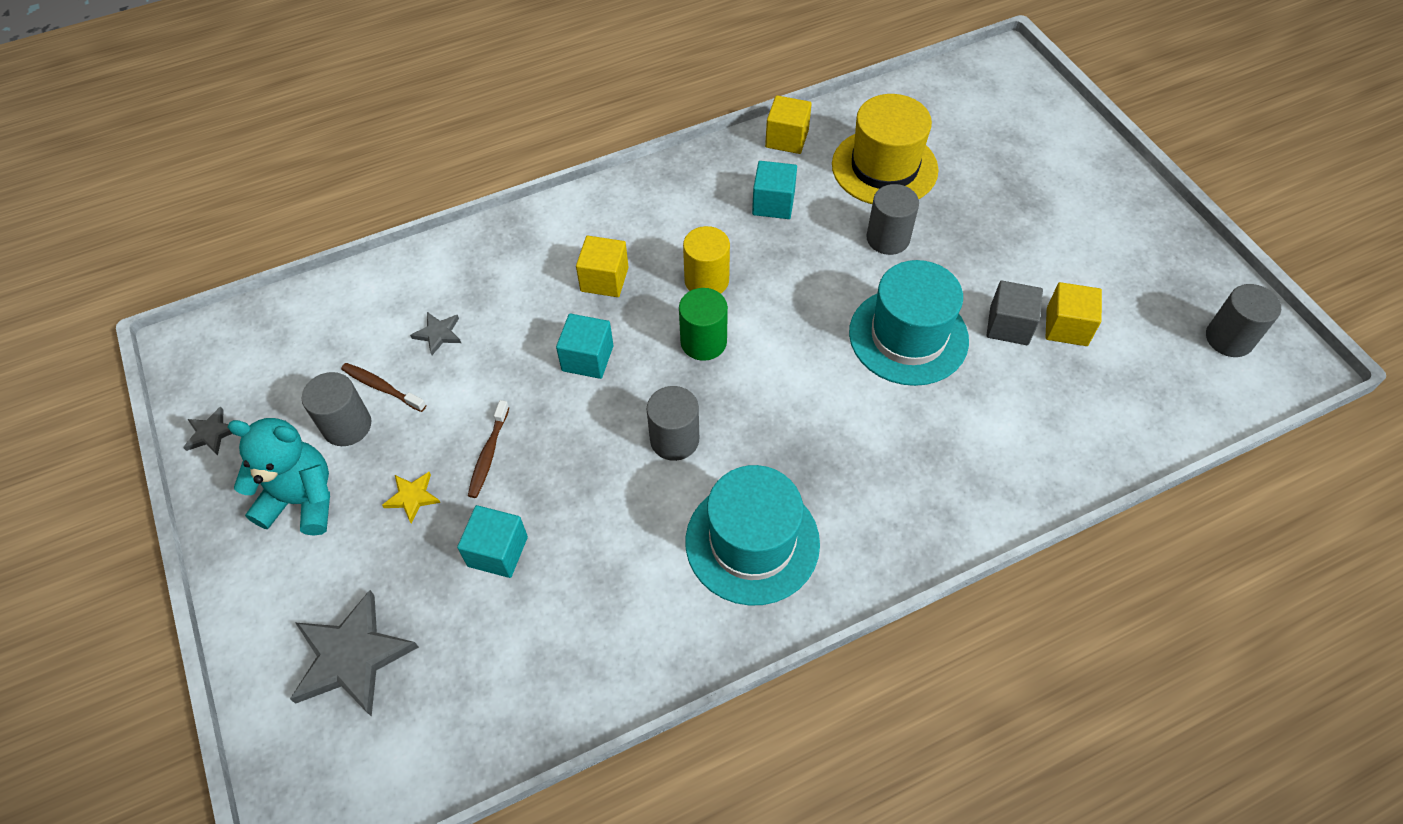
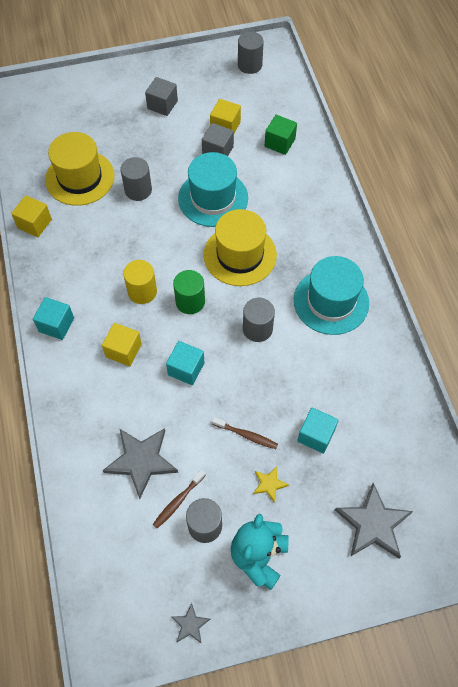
camera: 80 degrees left, 5 degrees up
(438, 334) = (141, 461): grey star -> grey star, size x2.05
(773, 203) = (89, 243): turquoise cube -> turquoise cube (56, 325)
(808, 392) = (240, 255): none -> yellow hat
(1068, 413) = (279, 143): none -> green cube
(1072, 234) = (162, 105): none -> grey cube

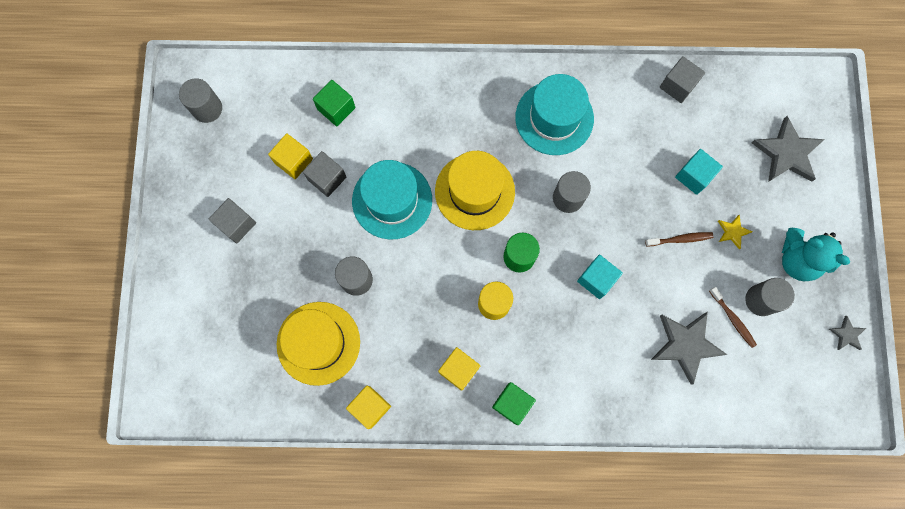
camera: 75 degrees left, 15 degrees up
(56, 325) = (512, 403): turquoise cube -> green cube
(123, 350) = (560, 338): yellow cube -> yellow cube (459, 370)
(246, 435) = (680, 239): brown toothbrush -> brown toothbrush turned 45 degrees clockwise
(406, 402) = (677, 85): none -> grey cube

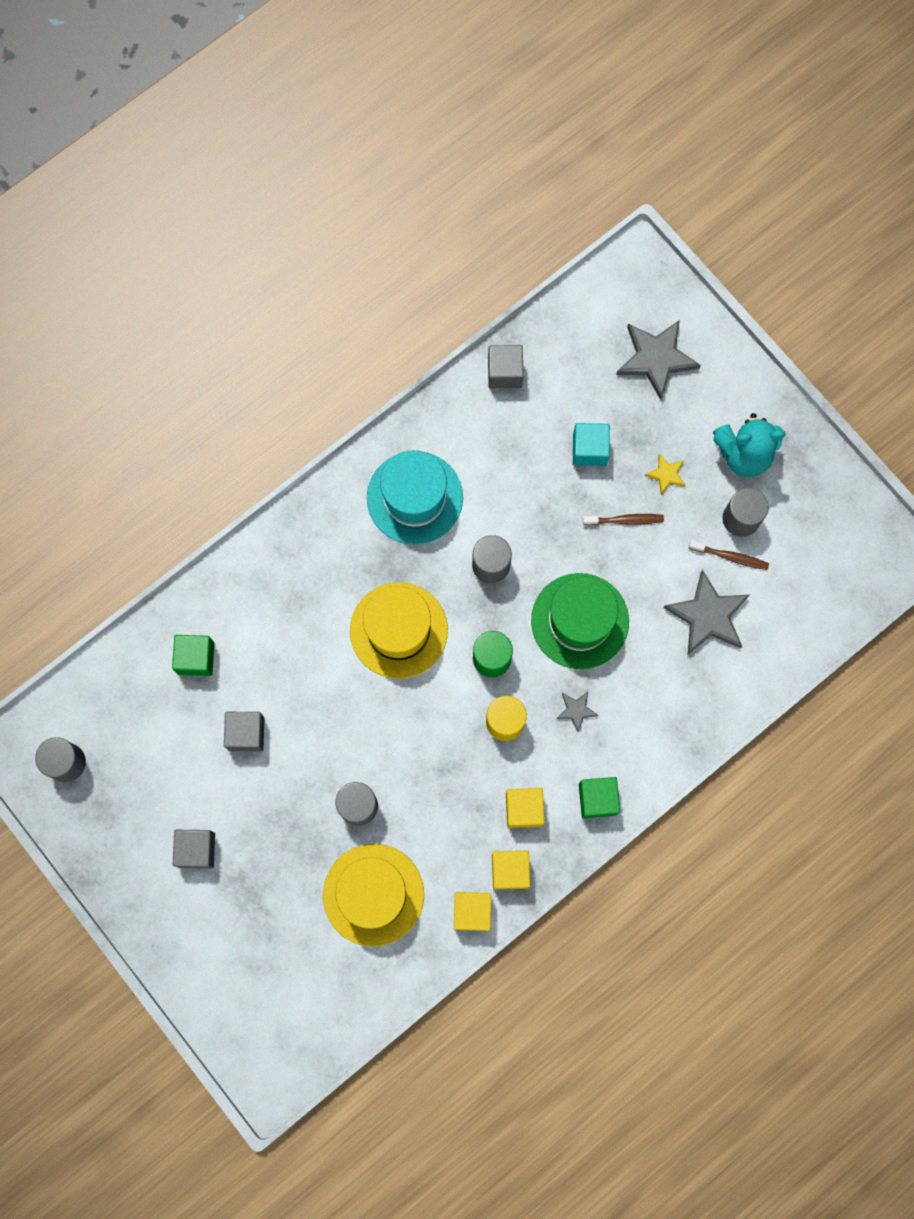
camera: 40 degrees left, 0 degrees up
(293, 161) = (199, 743): yellow cube -> yellow cube (510, 871)
(392, 200) = (327, 703): turquoise hat -> none
(596, 279) = (580, 621): turquoise cube -> green hat
(680, 239) = (625, 520): brown toothbrush -> brown toothbrush turned 45 degrees clockwise
(846, 334) = (839, 489): grey star -> grey star (576, 710)

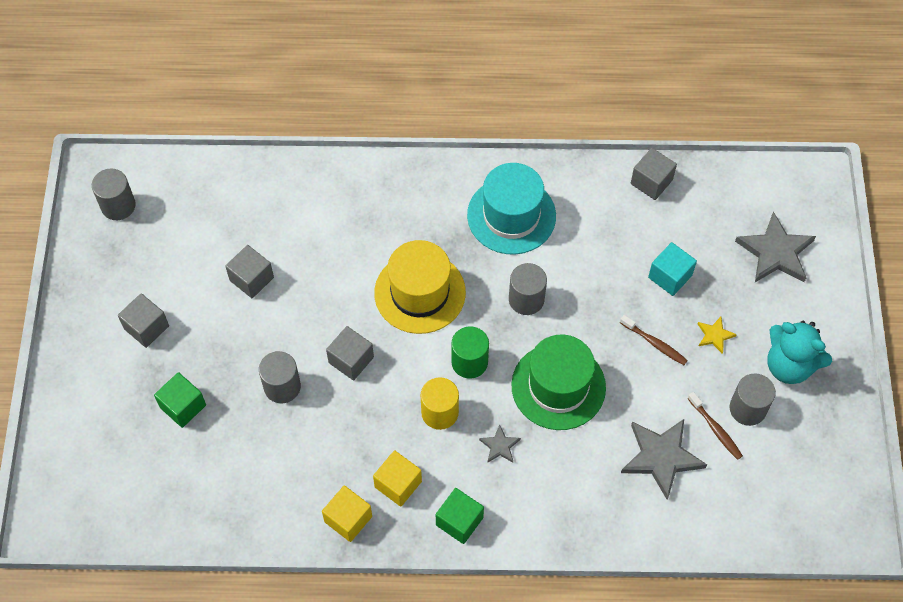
camera: 40 degrees right, 15 degrees down
(196, 658) = (264, 206): green cube -> green cube (183, 406)
(373, 894) = (236, 455): yellow hat -> none
(394, 736) = (351, 360): none -> grey cube
(472, 912) = (294, 525): yellow cube -> none

